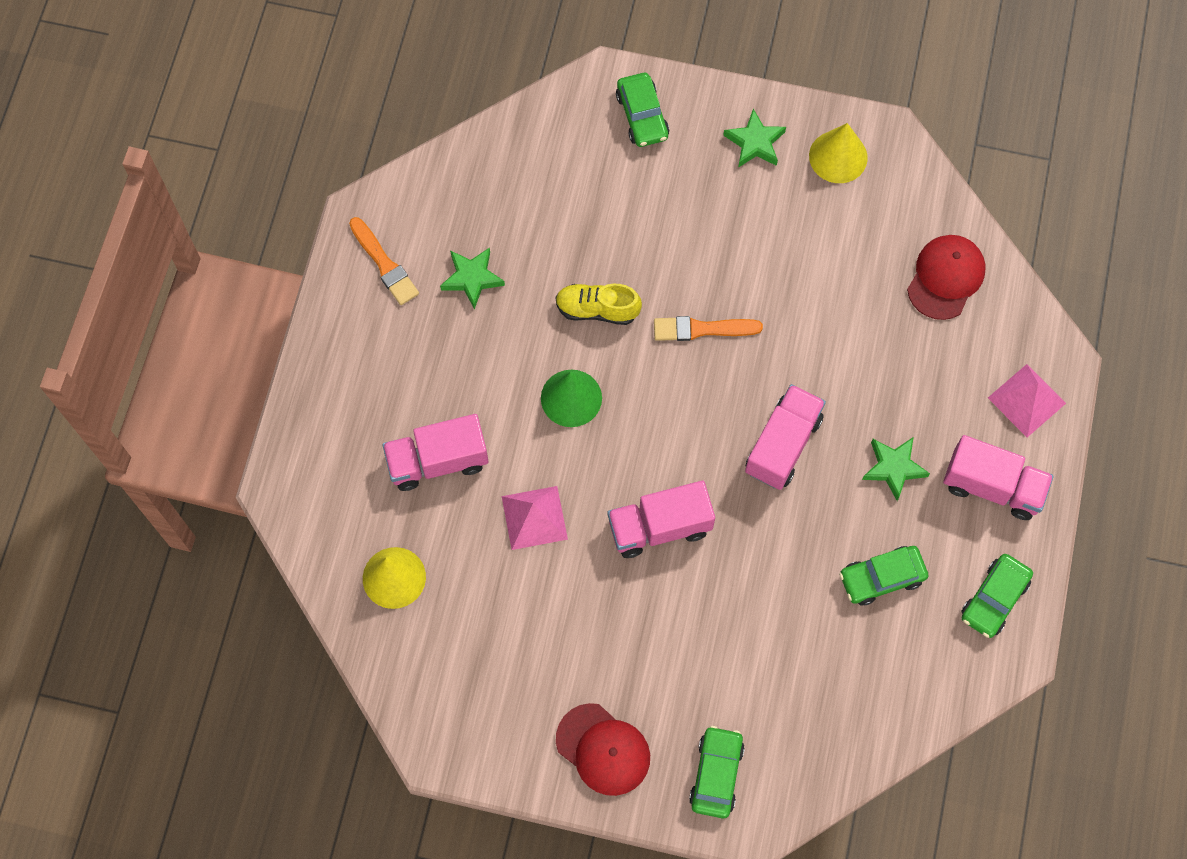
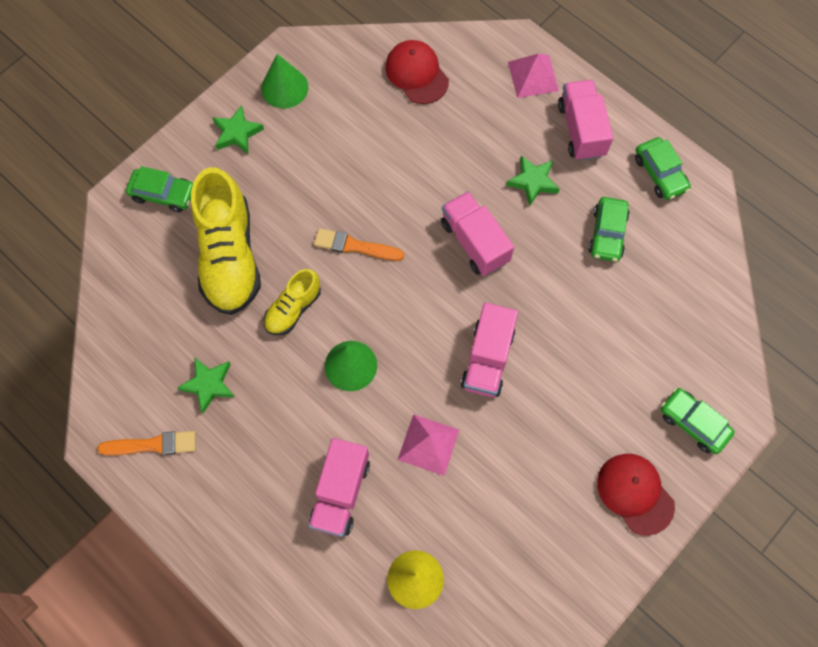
camera: 60 degrees left, 0 degrees up
(603, 749) = (635, 493): red cap -> red cap turned 105 degrees counterclockwise
(614, 217) = (229, 256): none -> yellow shoe
(702, 329) = (355, 246): orange brush -> orange brush turned 75 degrees clockwise
(838, 156) = (284, 88): yellow cone -> green cone
(992, 486) = (581, 130): pink truck -> pink truck turned 60 degrees counterclockwise

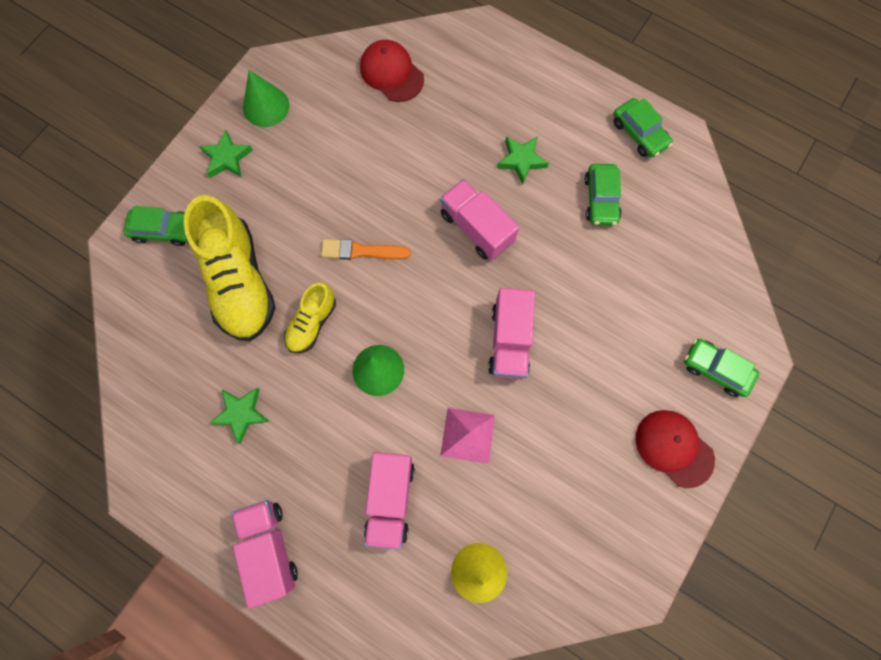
camera: 10 degrees left, 5 degrees up
(152, 445) = (195, 484): orange brush -> none
(533, 76) = (503, 58): pink pyramid -> none
(581, 130) = (557, 103): pink truck -> pink truck (269, 547)

